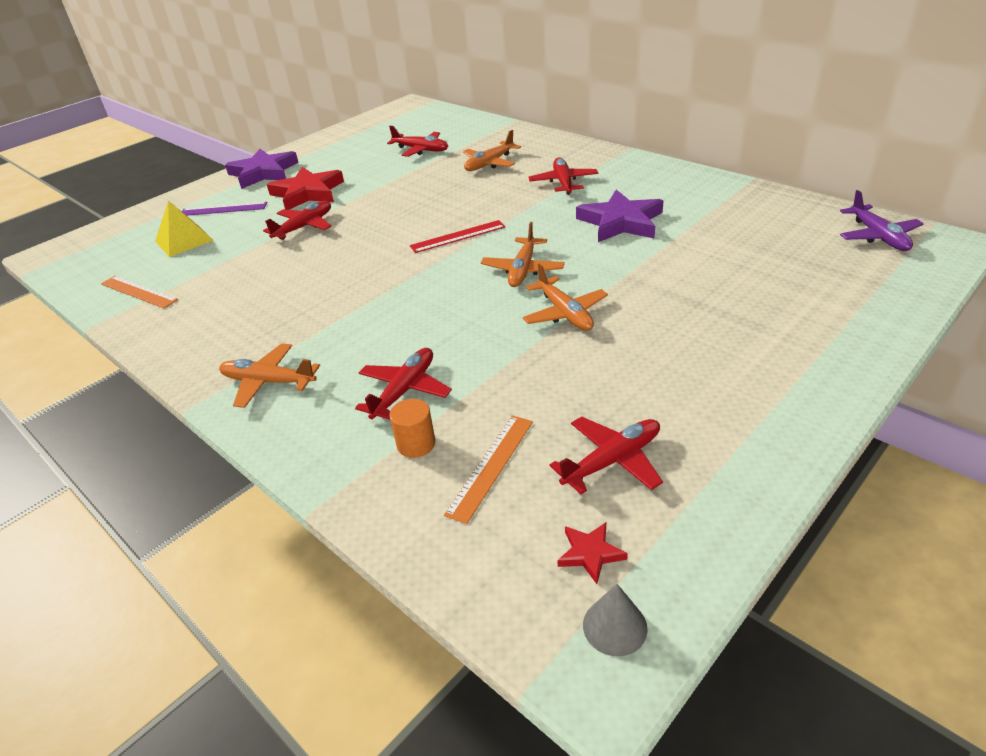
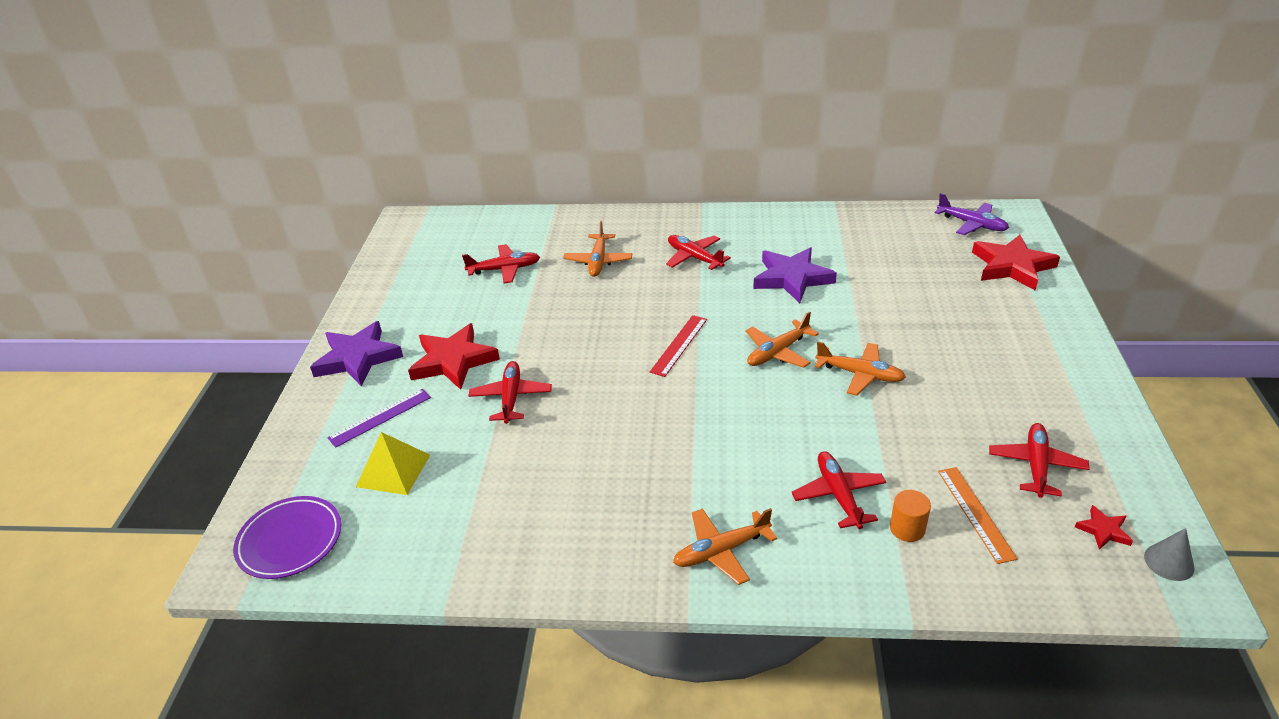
camera: 40 degrees left, 0 degrees up
(87, 254) = (290, 541): none -> purple plate
(138, 292) = (438, 545): orange ruler -> none
(523, 270) = (778, 352): orange plane -> orange plane turned 75 degrees clockwise
(868, 286) = (1012, 266): none -> red star

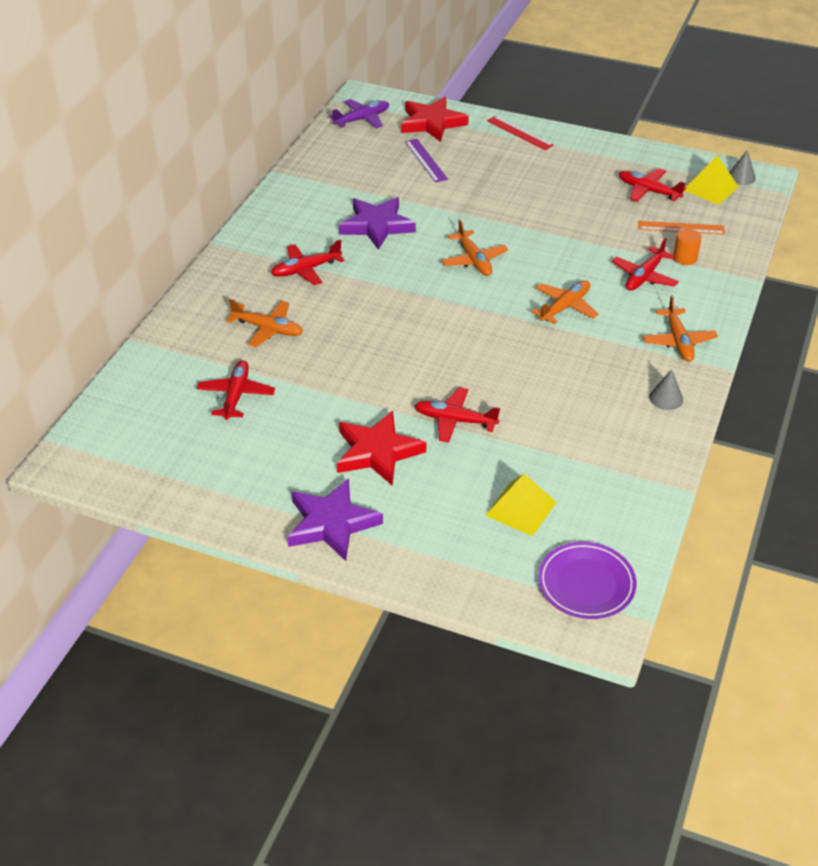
camera: 75 degrees left, 5 degrees up
(380, 417) = (440, 512): purple ruler -> purple ruler (426, 160)
(605, 557) = (666, 398): none -> grey cone
(679, 345) = (434, 308): red ruler -> red ruler (519, 133)
(838, 495) = (644, 276): red plane -> red plane turned 60 degrees counterclockwise
(860, 374) = (522, 230): orange plane -> orange plane (565, 307)
(1103, 530) = (711, 188): red star -> yellow pyramid

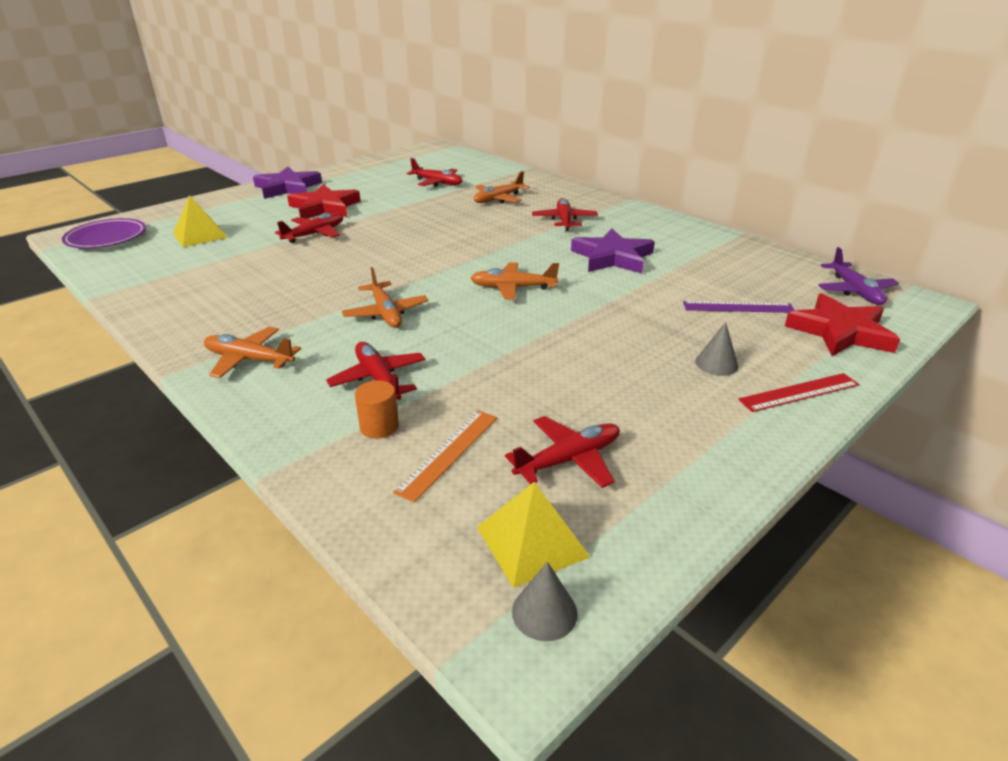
camera: 115 degrees right, 10 degrees down
(666, 398) = (193, 323): grey cone -> grey cone (716, 364)

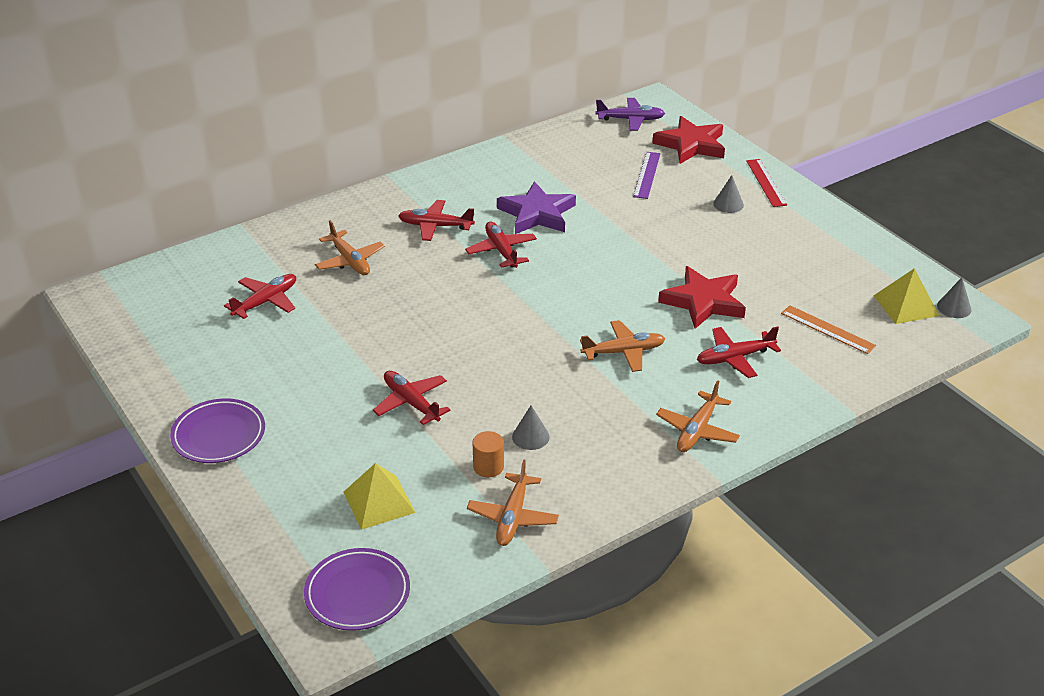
camera: 80 degrees left, 5 degrees up
(261, 279) = (530, 437): none -> grey cone
(287, 188) = (219, 435): purple star -> purple plate
(324, 207) = (319, 397): red star -> red star (703, 302)
(379, 426) = (797, 358): orange cylinder -> orange cylinder (488, 467)
(513, 288) = (588, 277): orange plane -> orange plane (513, 517)
(568, 459) = (834, 282): red plane -> red plane (501, 251)

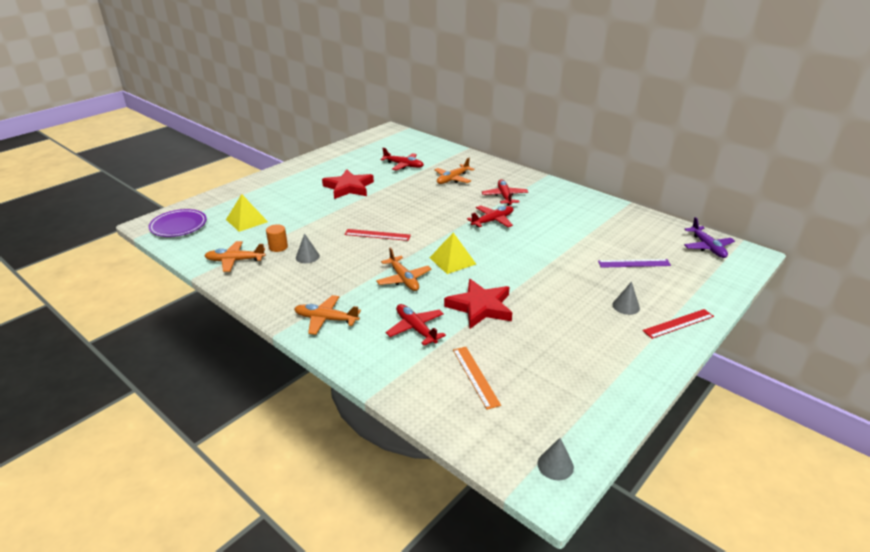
camera: 75 degrees right, 5 degrees down
(219, 435) = (293, 174): purple plate -> none
(411, 403) = (330, 216): red plane -> none
(494, 360) = (377, 235): none -> red ruler
(537, 214) = (544, 227): purple star -> none
(691, 145) = (700, 279): red star -> red star (349, 187)
(827, 329) = (475, 376): orange ruler -> orange ruler turned 45 degrees counterclockwise
(906, 305) = (539, 427): yellow pyramid -> yellow pyramid (452, 261)

